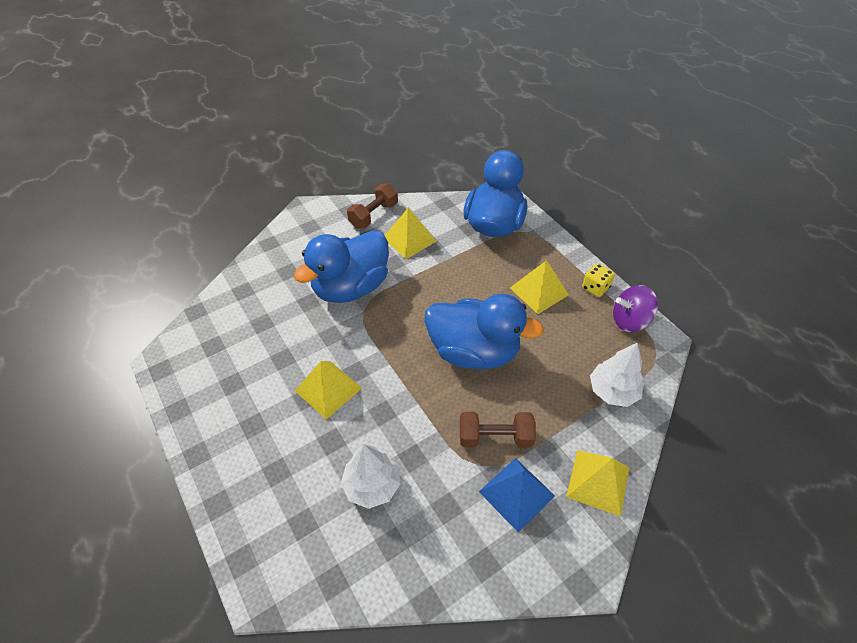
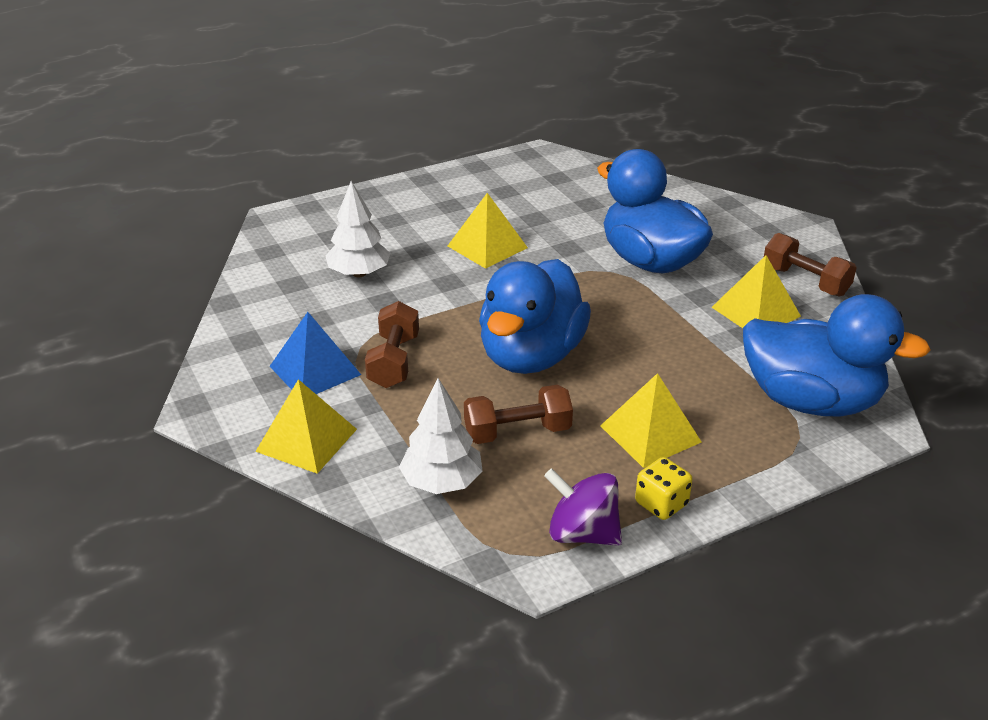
camera: 95 degrees right, 15 degrees down
(555, 355) = (517, 432): none -> brown dumbbell
(629, 320) = (582, 533): purple spinning top -> purple spinning top turned 60 degrees counterclockwise

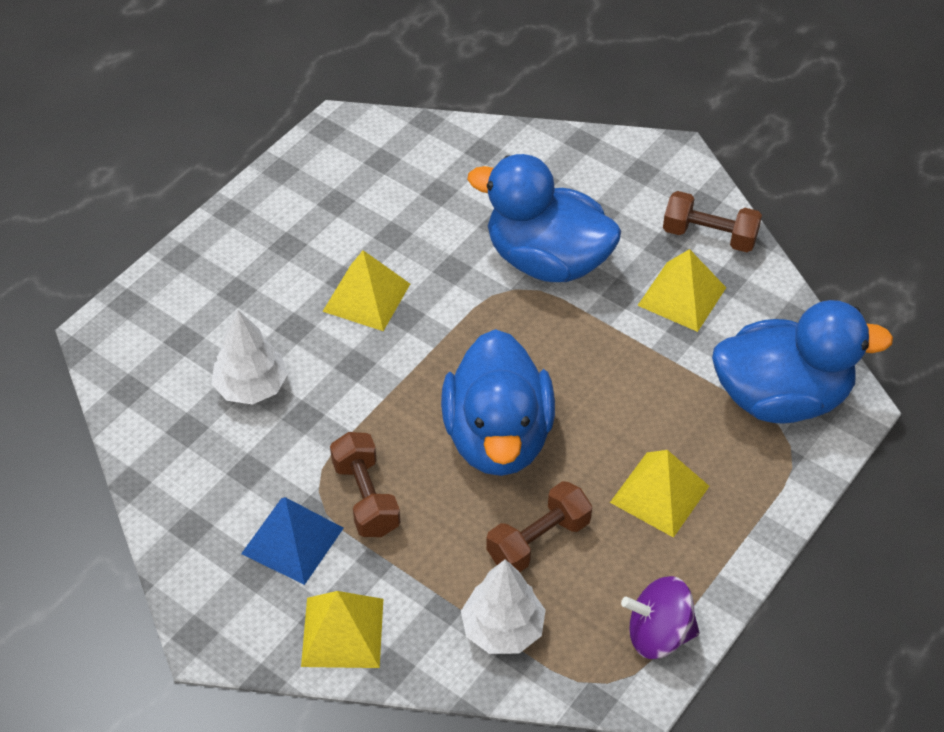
camera: 25 degrees left, 15 degrees up
(661, 504) = (709, 573): yellow dice -> none

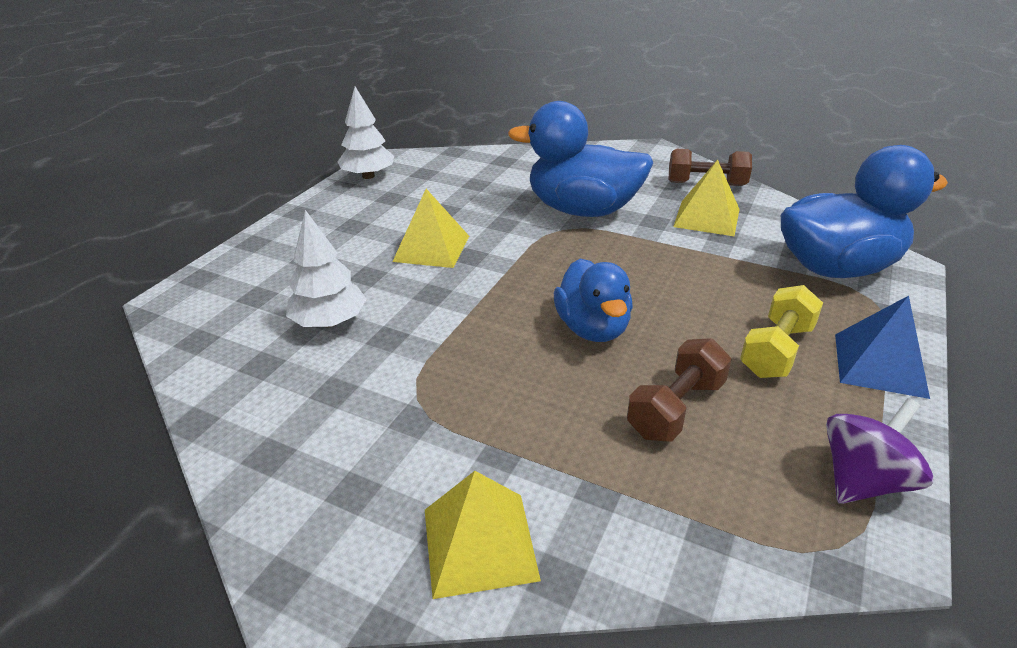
camera: 10 degrees left, 15 degrees down
(292, 540) = (395, 450): blue pyramid -> blue pyramid (879, 364)
(366, 497) = (471, 396): brown dumbbell -> none
(498, 437) = (592, 328): blue duck -> blue duck, size x0.64
(502, 629) = (679, 505): white tree -> white tree (368, 176)
(658, 634) = (863, 480): purple spinning top -> purple spinning top turned 150 degrees clockwise
(659, 494) = (776, 350): yellow pyramid -> yellow dumbbell

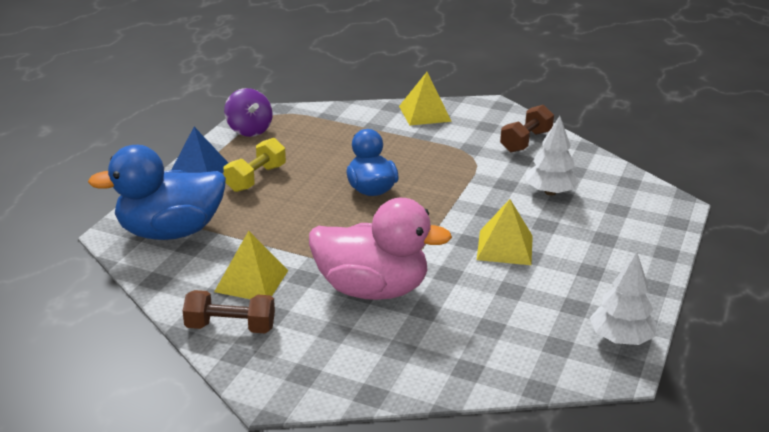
camera: 175 degrees right, 5 degrees down
(582, 210) = (372, 289): blue duck -> pink duck
(676, 408) = (328, 153): brown dumbbell -> brown dumbbell (525, 141)
(863, 480) = (249, 130): purple spinning top -> purple spinning top turned 75 degrees counterclockwise

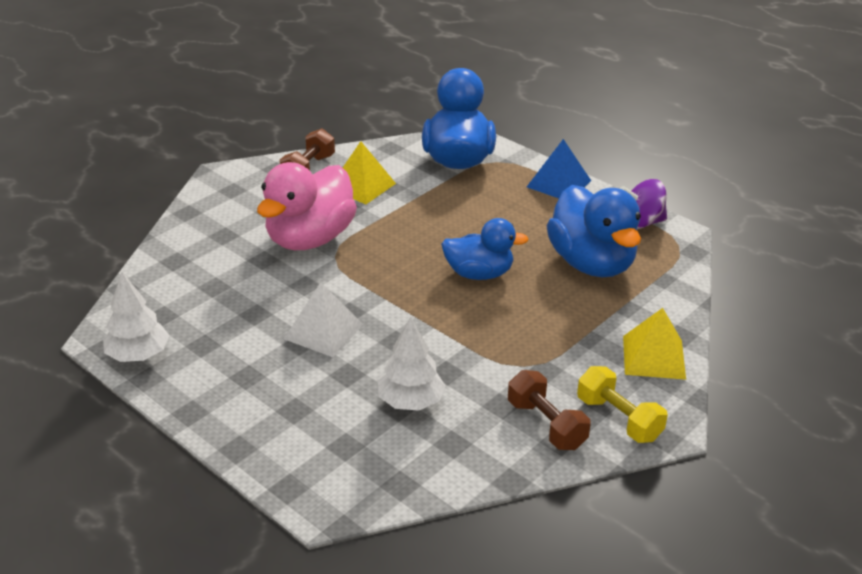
camera: 110 degrees right, 5 degrees up
(255, 178) = (532, 211): yellow dumbbell -> yellow dumbbell (619, 419)
(323, 144) = (591, 263): none -> blue duck
(504, 247) = (323, 331): yellow pyramid -> white pyramid

